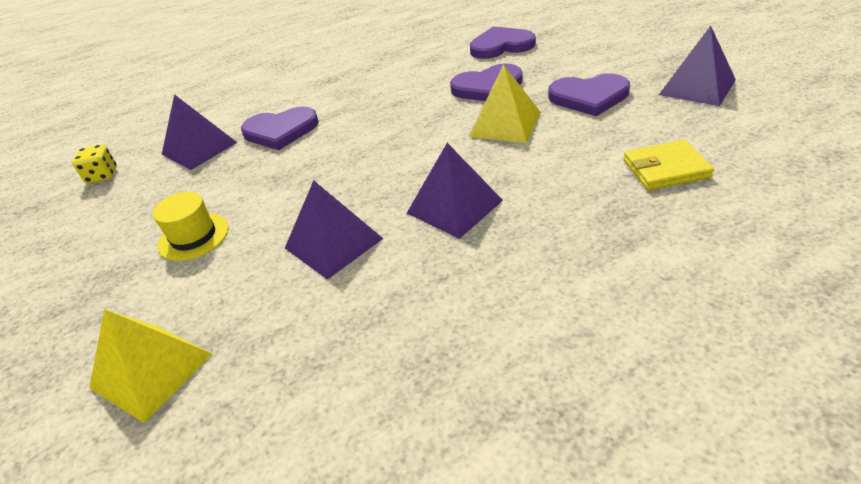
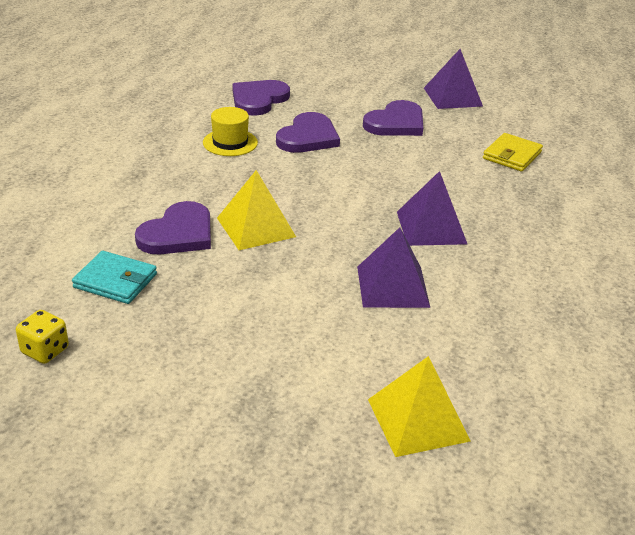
camera: 55 degrees left, 5 degrees down
(193, 236) = (270, 339): yellow hat -> yellow hat (230, 143)
(199, 148) = (115, 281): purple pyramid -> turquoise wallet
(505, 124) = (370, 161): yellow pyramid -> yellow pyramid (256, 227)

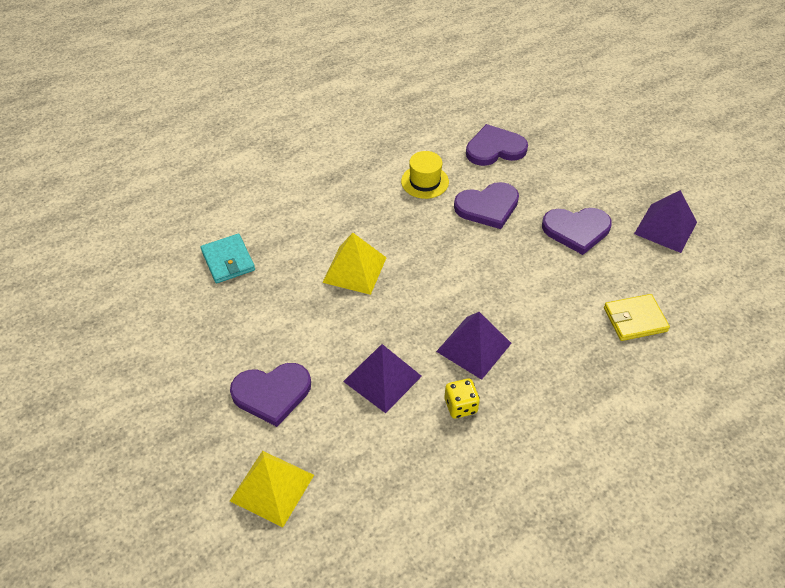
camera: 45 degrees right, 15 degrees up
(45, 351) = (143, 288): yellow dice -> yellow dice (460, 406)
(178, 233) = (302, 245): purple heart -> purple heart (272, 393)

